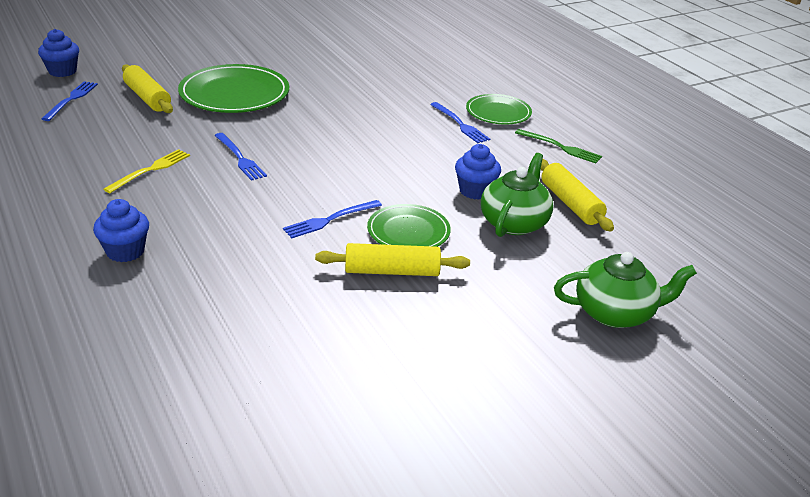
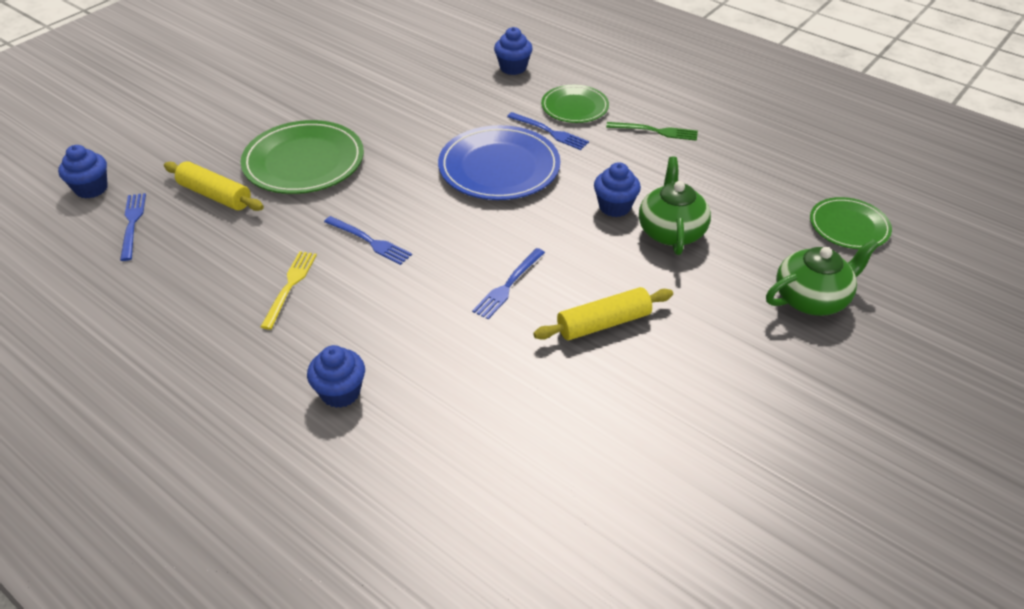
camera: 20 degrees left, 10 degrees up
(393, 137) = (499, 167): none -> blue plate
(408, 231) = (587, 273): green plate -> green plate (849, 226)
(465, 74) = (513, 68): none -> blue cupcake
(571, 204) = (704, 193): yellow rolling pin -> none

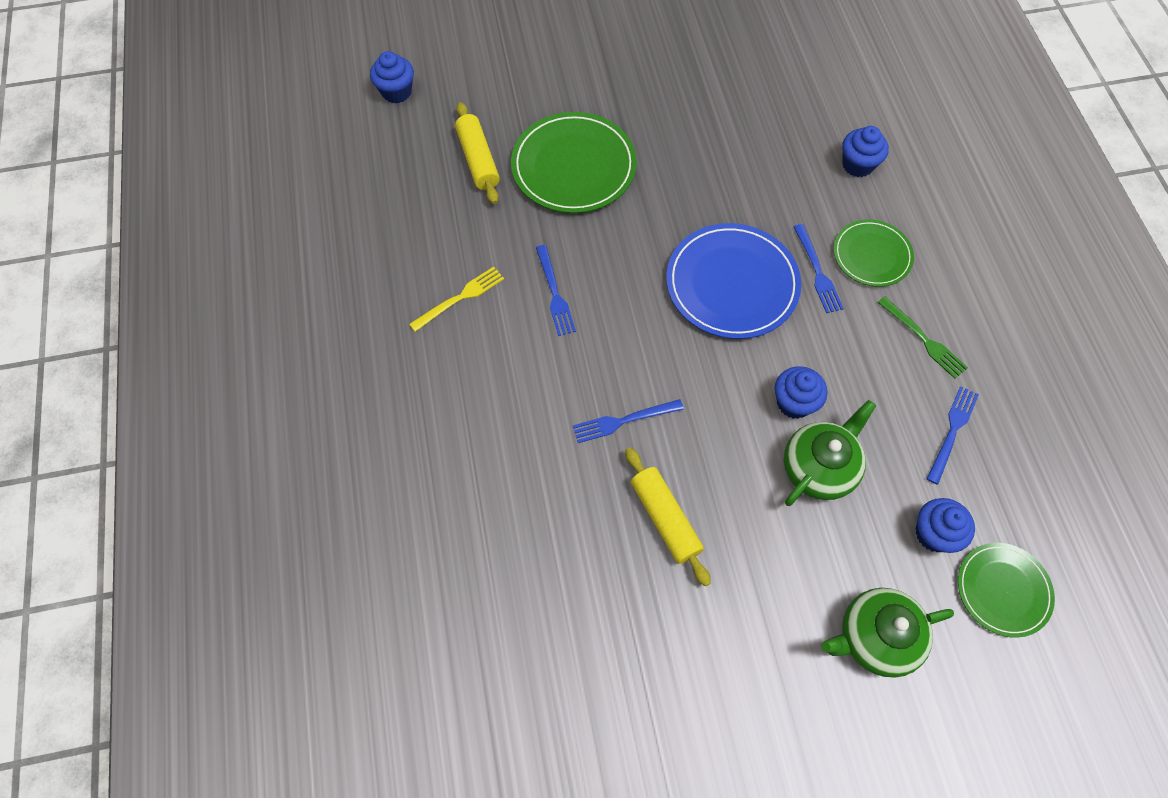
camera: 40 degrees right, 20 degrees up
(132, 223) = (399, 151): blue fork -> blue fork (952, 431)
(340, 392) = (416, 429): blue cupcake -> blue cupcake (934, 534)
(603, 323) = (665, 519): yellow rolling pin -> yellow rolling pin turned 45 degrees clockwise
(812, 298) = (875, 637): green teapot -> green teapot turned 150 degrees clockwise

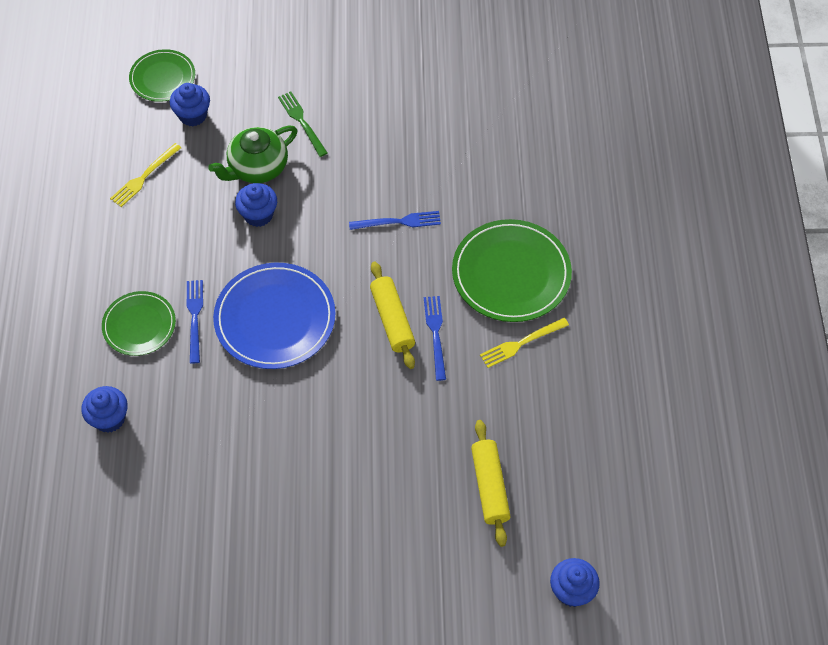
camera: 170 degrees left, 5 degrees down
(573, 166) = (393, 463): green plate -> green plate (511, 273)
(665, 519) = (384, 152): yellow rolling pin -> yellow rolling pin (392, 320)
(875, 637) = (261, 66): green teapot -> none
(923, 339) = (131, 246): green fork -> green fork (302, 122)
(952, 431) = (144, 177): blue fork -> yellow fork

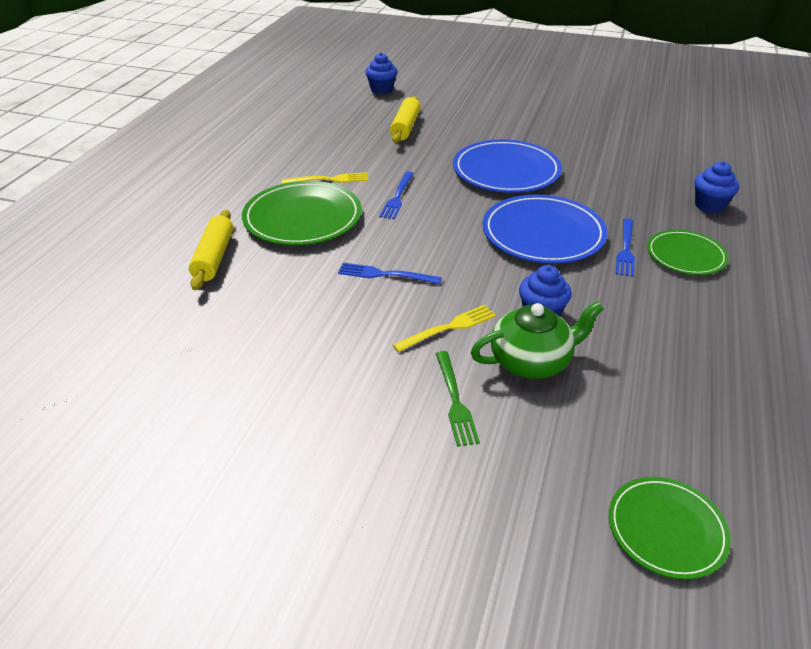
camera: 160 degrees left, 20 degrees down
(144, 177) = (690, 387): yellow fork -> yellow fork (448, 328)
(193, 115) = (616, 451): blue cupcake -> none
(336, 420) = (506, 171): none -> blue plate
(392, 320) = (431, 212): yellow rolling pin -> yellow rolling pin (214, 257)

